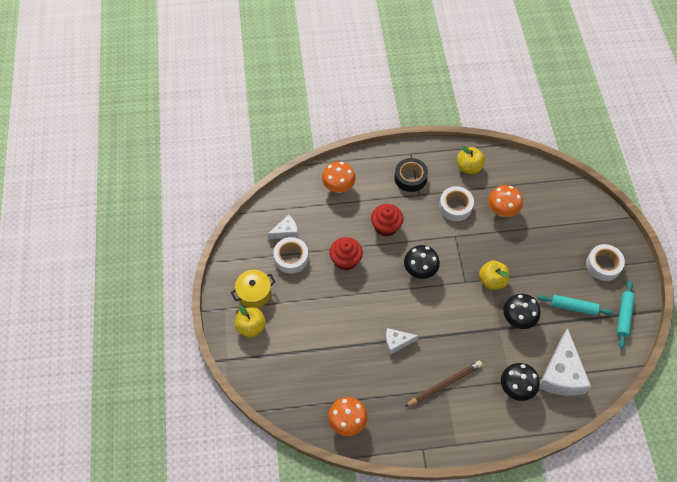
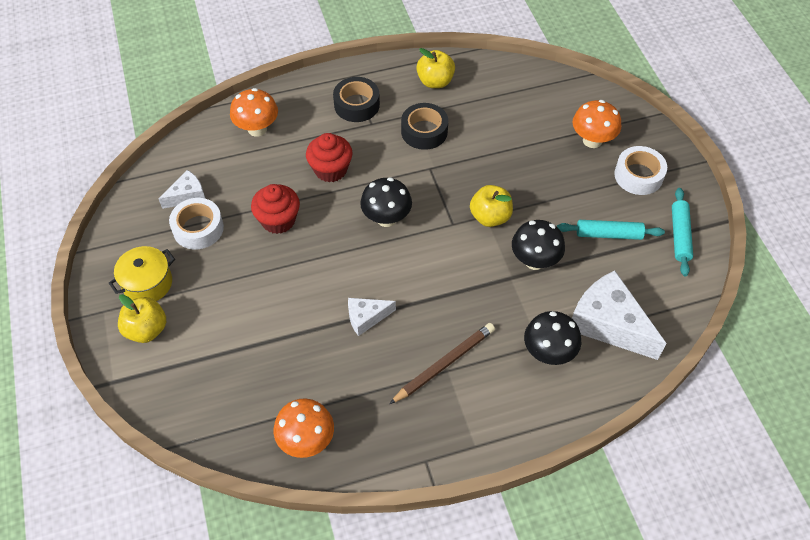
camera: 10 degrees left, 5 degrees down
(455, 206) = (424, 131): white tape -> black tape
(502, 210) = (489, 128): orange mushroom -> orange mushroom (592, 140)
(561, 374) = (608, 324): white cheese -> white cheese turned 135 degrees clockwise

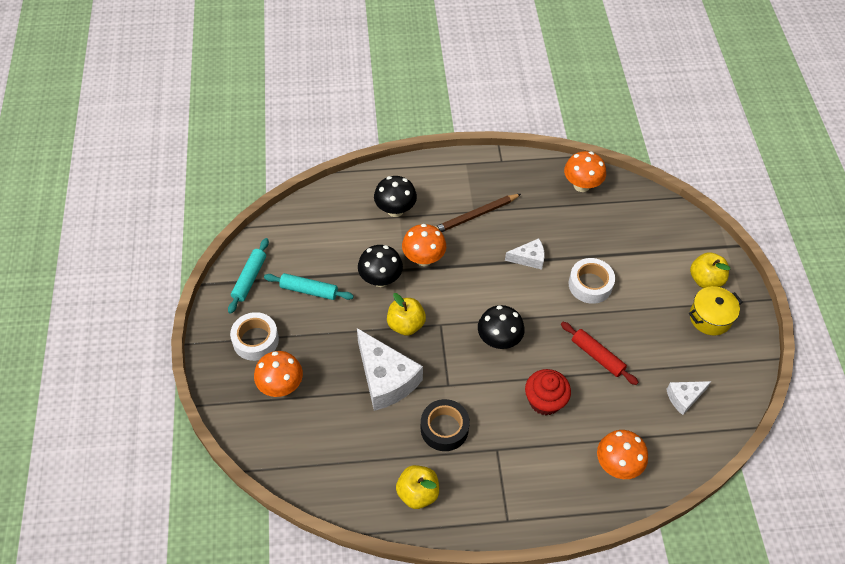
camera: 170 degrees left, 0 degrees up
(198, 228) = (671, 361): white tape -> white tape (590, 285)
(278, 220) = (597, 356): red cupcake -> red rolling pin
(357, 105) = (509, 477): black tape -> none
(493, 294) = (423, 258): none -> orange mushroom
(608, 324) = (341, 221): white cheese -> white cheese (385, 379)

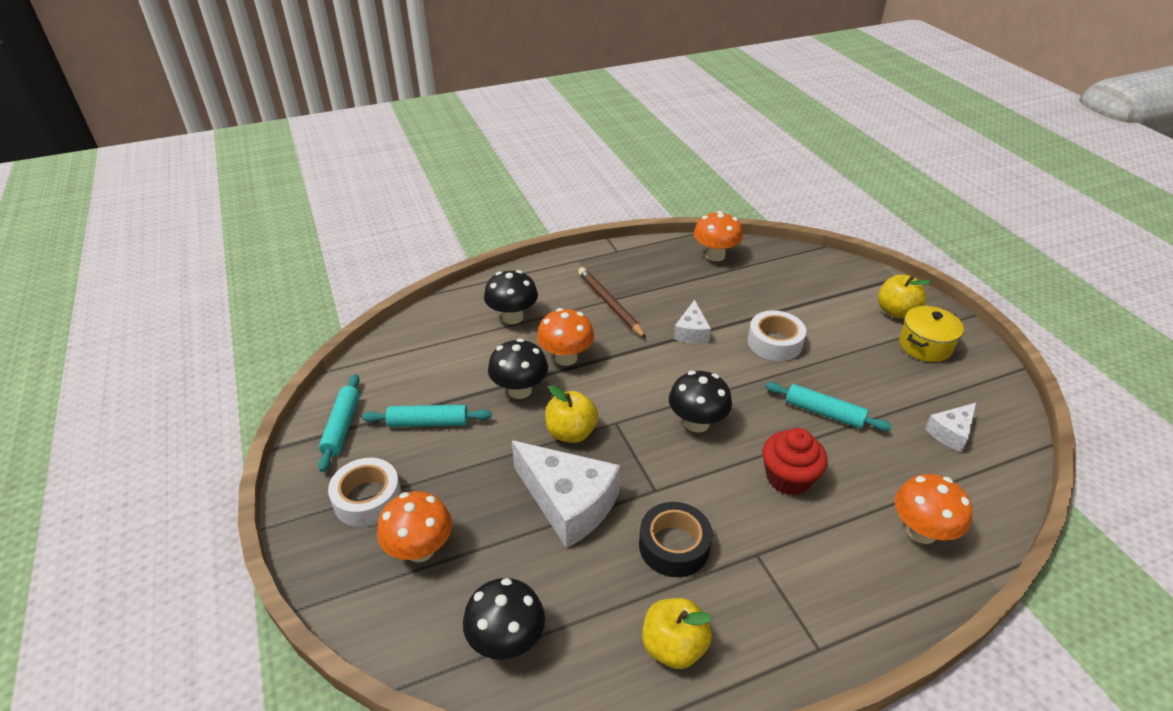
camera: 15 degrees left, 15 degrees down
(318, 460) = (506, 640): none -> black mushroom
(475, 216) = (610, 304): brown pencil -> brown pencil turned 105 degrees clockwise
(529, 258) = (691, 332): white cheese -> white cheese turned 120 degrees clockwise
(597, 356) = (824, 412): red rolling pin -> turquoise rolling pin

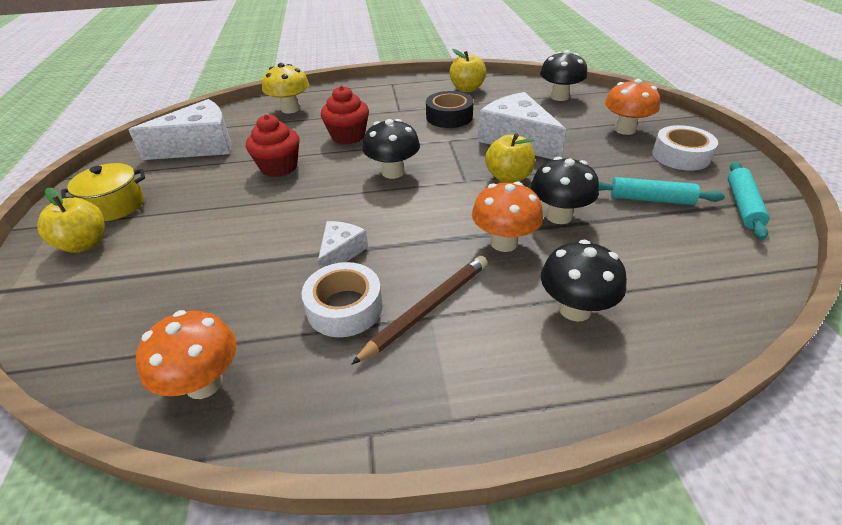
camera: 165 degrees left, 0 degrees up
(610, 304) = (427, 309): brown pencil -> brown pencil turned 120 degrees counterclockwise
(774, 342) = (259, 228): white tape -> white tape (344, 307)
(824, 412) = (279, 167): turquoise rolling pin -> red cupcake
(921, 531) = (290, 109): orange mushroom -> yellow mushroom
(951, 433) = (200, 146): white cheese -> white cheese, size x1.91

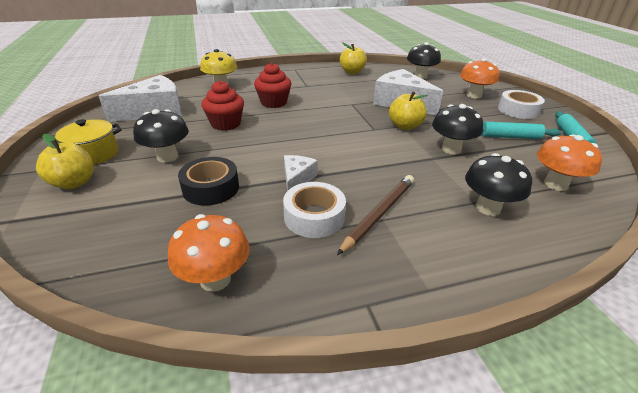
camera: 10 degrees left, 5 degrees down
(393, 172) = (317, 125): black mushroom -> black mushroom (167, 157)
(449, 117) = (346, 89): black tape -> black tape (211, 188)
(504, 243) = (419, 167): orange mushroom -> orange mushroom (555, 184)

